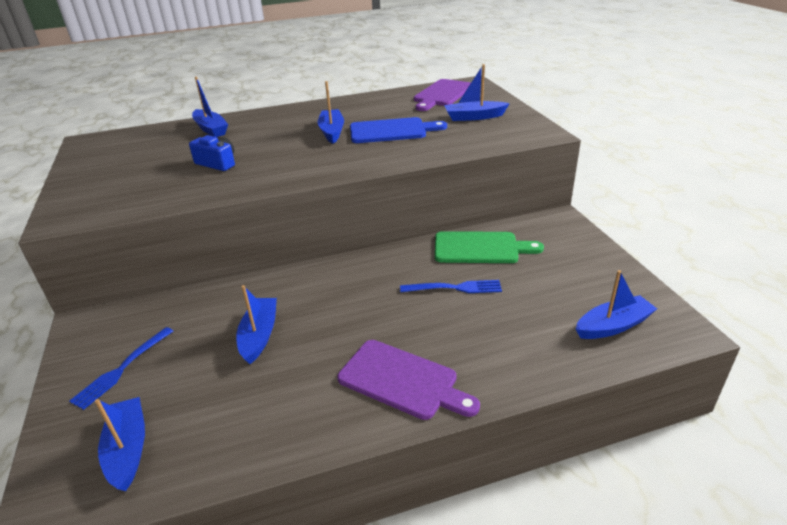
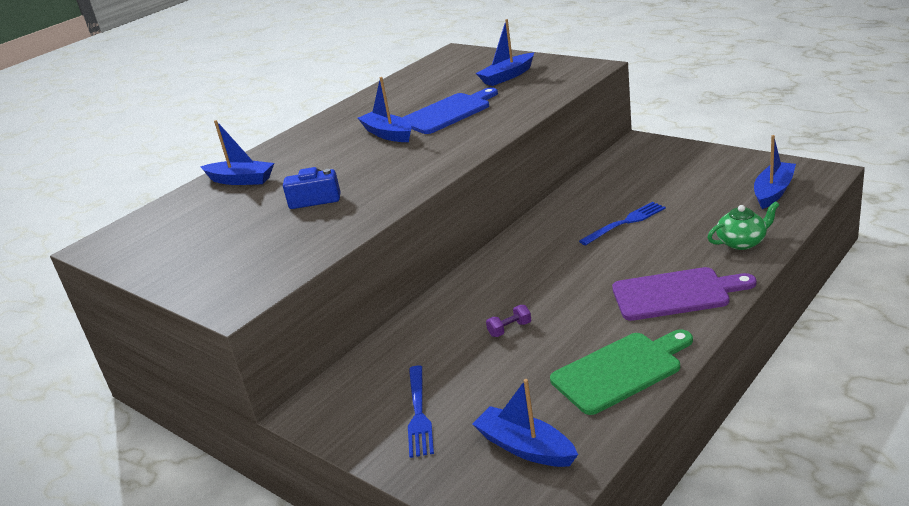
camera: 30 degrees left, 5 degrees down
(259, 335) = (510, 329): blue boat -> purple dumbbell
(442, 94) = (442, 70): purple cutting board -> none
(480, 248) = (604, 188): green cutting board -> green cutting board (621, 371)
(519, 362) = (742, 242): none -> green teapot

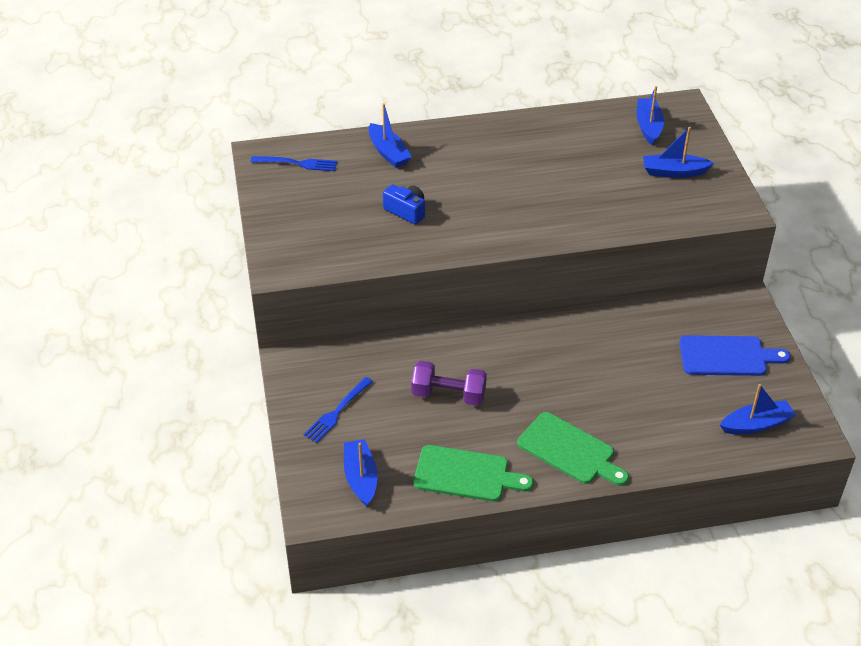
camera: 35 degrees right, 15 degrees up
(388, 134) = (519, 176): blue boat -> blue boat (648, 126)
(448, 112) = (583, 184): blue cutting board -> blue cutting board (727, 356)
(510, 329) = (448, 395): purple dumbbell -> purple dumbbell, size x2.11
(625, 223) = (624, 368): blue fork -> blue fork (297, 163)
(676, 294) = (570, 451): purple cutting board -> green cutting board
(742, 242) = (668, 447): green teapot -> none

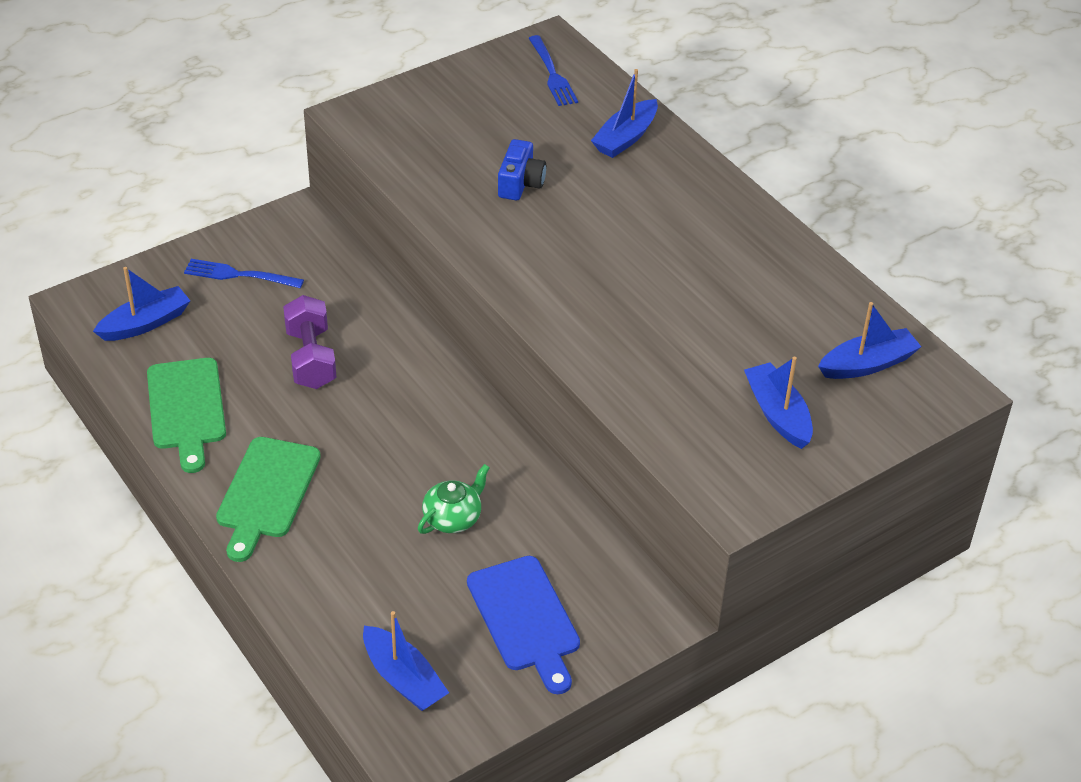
camera: 65 degrees right, 0 degrees up
(631, 365) = (453, 518): none -> green teapot

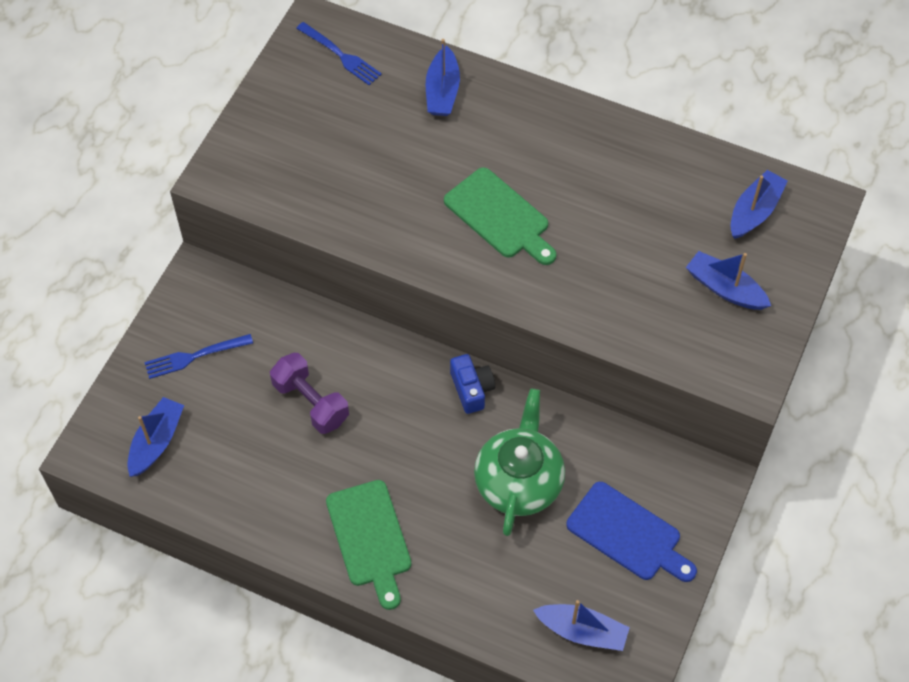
camera: 30 degrees left, 15 degrees up
(186, 409) = (252, 501): green cutting board -> green cutting board (500, 217)
(453, 518) = (519, 481): green teapot -> green teapot, size x1.83
(520, 183) = (396, 177): blue camera -> blue camera (471, 389)

